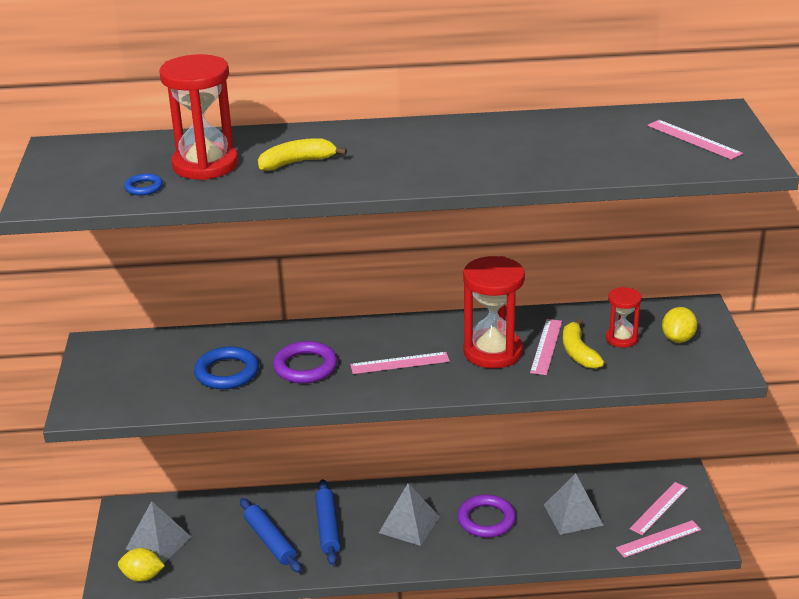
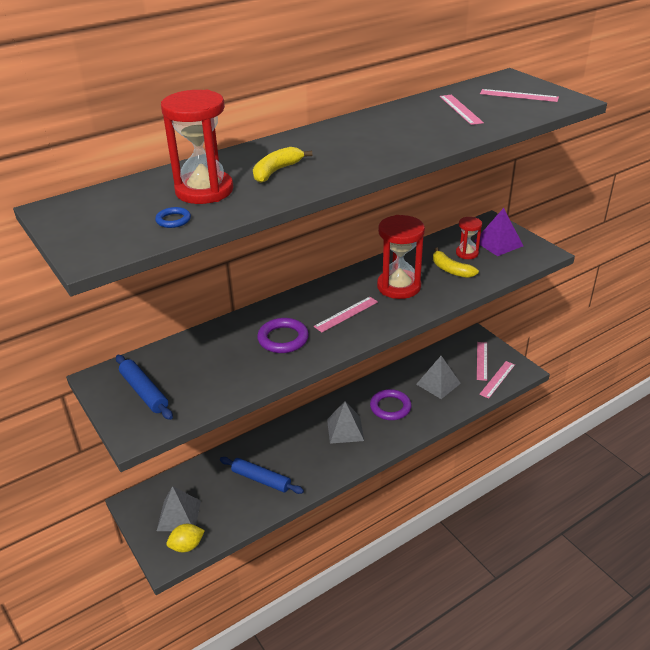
camera: 30 degrees left, 5 degrees up
(227, 372) = (228, 363): blue ring -> none
(328, 527) = (293, 453): blue rolling pin -> blue rolling pin (144, 392)
(546, 346) = (428, 272): pink ruler -> pink ruler (460, 109)
(678, 339) = (498, 243): yellow lemon -> purple pyramid

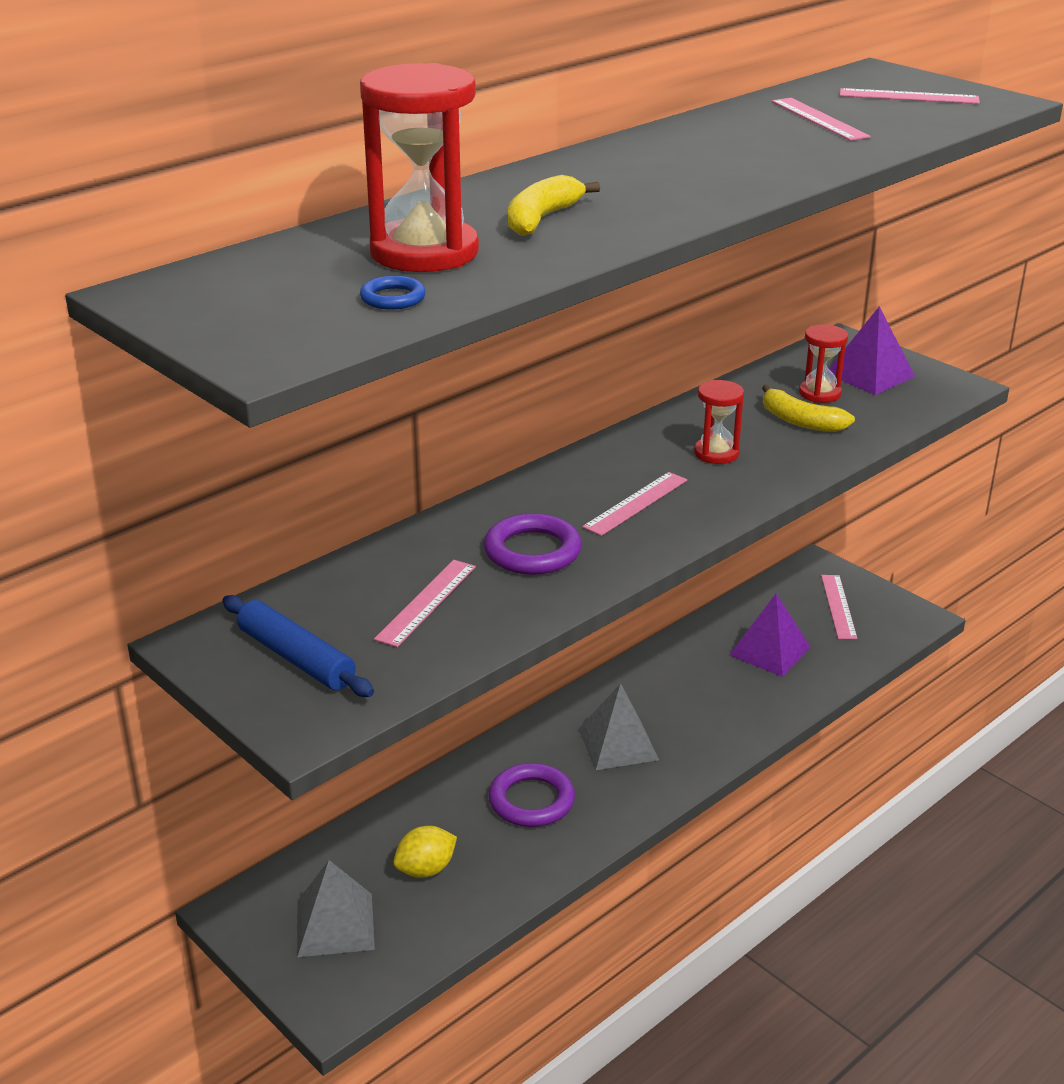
camera: 10 degrees left, 5 degrees down
(187, 546) = (367, 977): yellow lemon -> yellow lemon (426, 869)
(261, 479) = (480, 845): blue rolling pin -> none
(390, 407) = (692, 698): purple ring -> purple ring (531, 800)
(399, 286) = (716, 453): red hourglass -> red hourglass, size x0.55
(438, 383) = (769, 651): grey pyramid -> purple pyramid
(497, 379) = (875, 635): pink ruler -> pink ruler (426, 602)

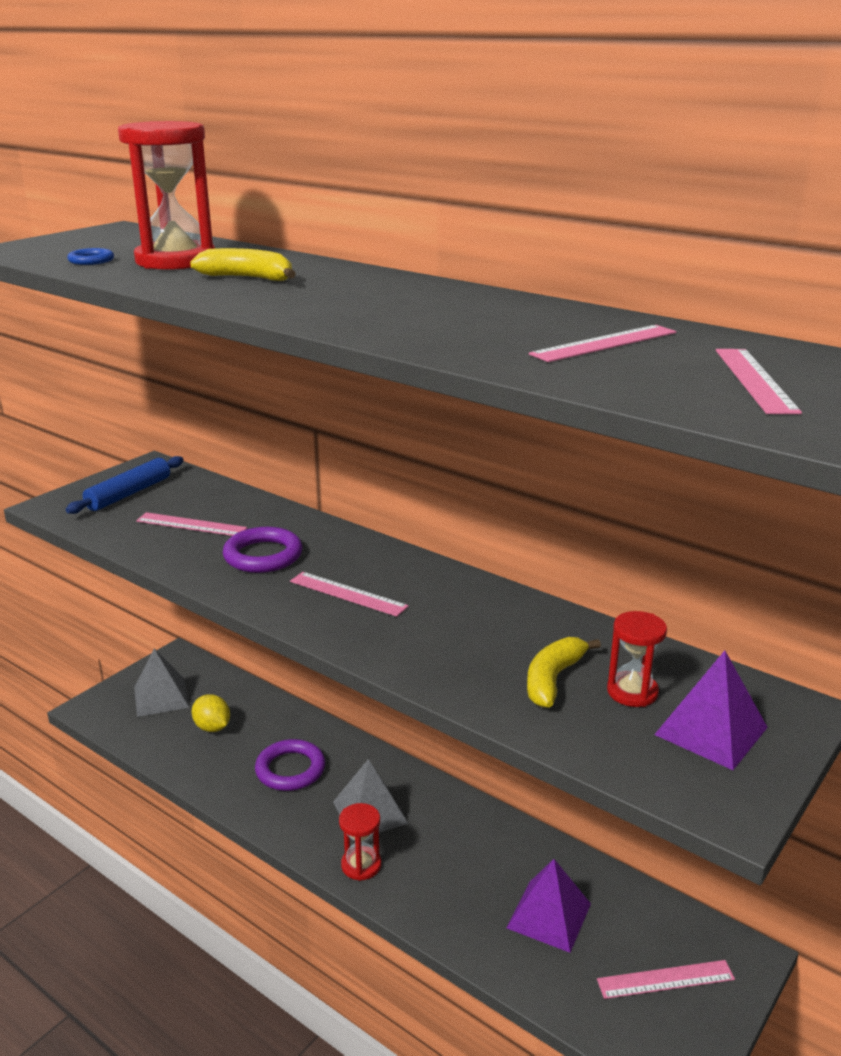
camera: 80 degrees right, 5 degrees down
(716, 453) = (457, 630): red hourglass -> red hourglass (361, 865)

